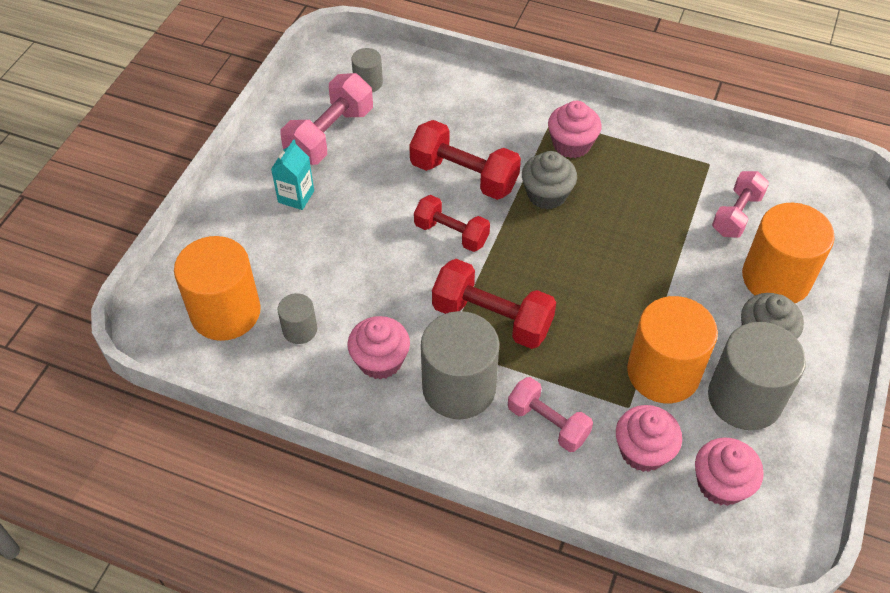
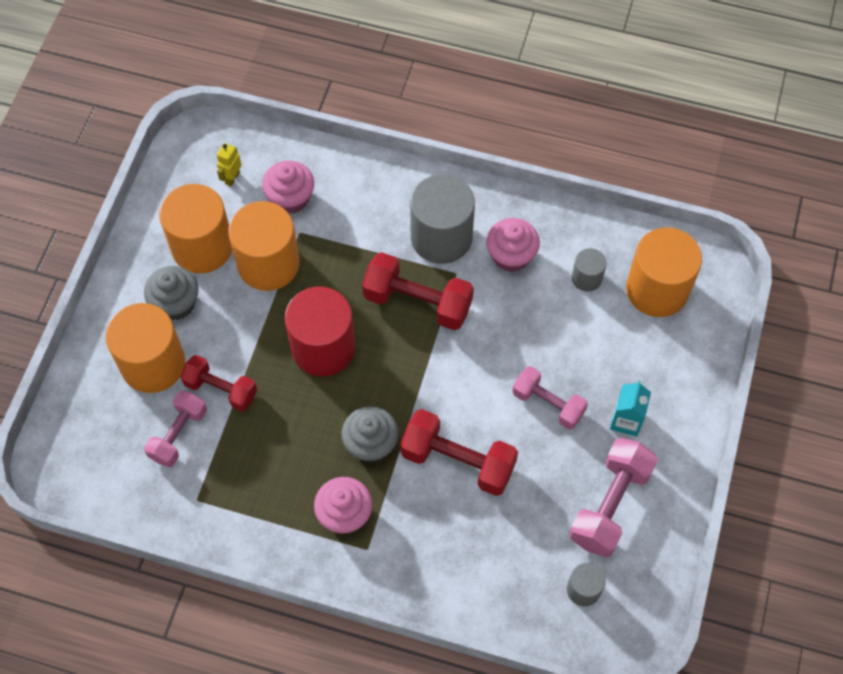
camera: 175 degrees right, 10 degrees up
(451, 234) = (463, 389): red dumbbell -> red dumbbell (221, 389)
(548, 423) = (366, 214): pink dumbbell -> pink dumbbell (548, 404)
(596, 281) = (323, 347): none -> red cylinder
(721, 484) = (232, 178): pink cupcake -> yellow robot
(744, 398) = (202, 247): grey cylinder -> orange cylinder

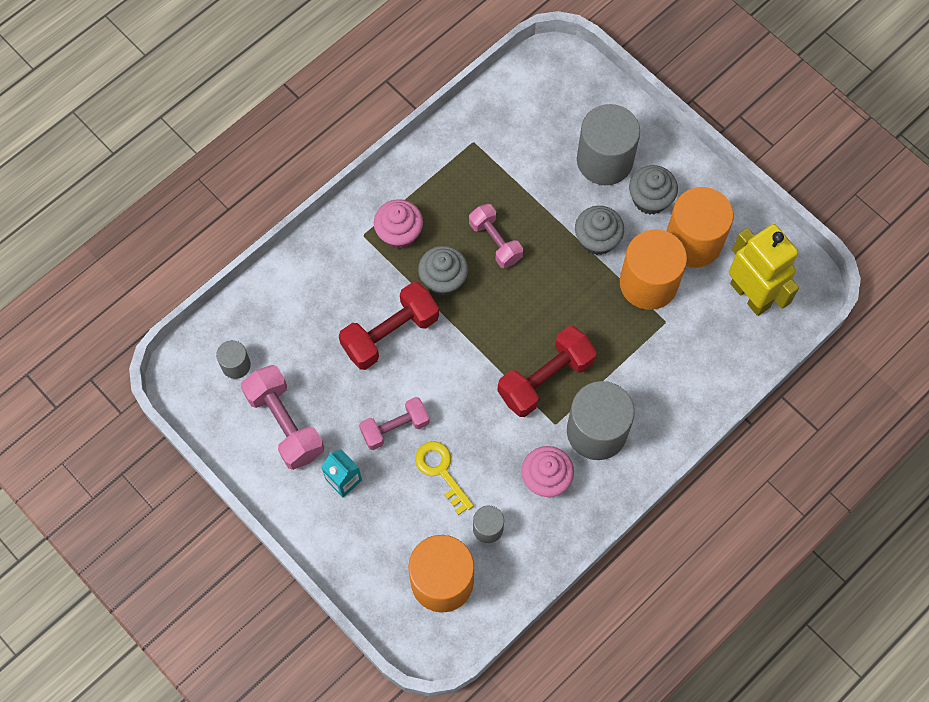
camera: 120 degrees right, 5 degrees up
(153, 364) = (604, 160): orange cylinder -> grey cylinder
(178, 435) = (533, 152): pink dumbbell -> pink dumbbell (495, 242)
(221, 389) = (554, 197): red dumbbell -> none
(232, 178) = (750, 295): yellow robot -> yellow robot, size x2.48
(246, 328) = (597, 239): none -> grey cupcake
(290, 198) = (704, 331): pink cupcake -> none
(323, 347) = (546, 286): red cylinder -> none
(562, 342) = (441, 471): none -> yellow key

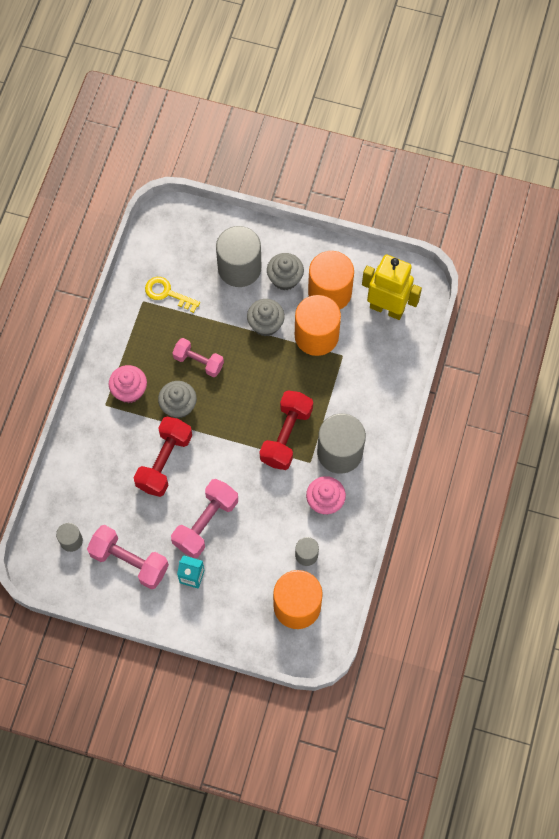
camera: 30 degrees left, 0 degrees up
(395, 428) = (205, 523): pink dumbbell -> pink dumbbell, size x1.50
(441, 471) = (253, 535): yellow key -> yellow key (167, 293)

